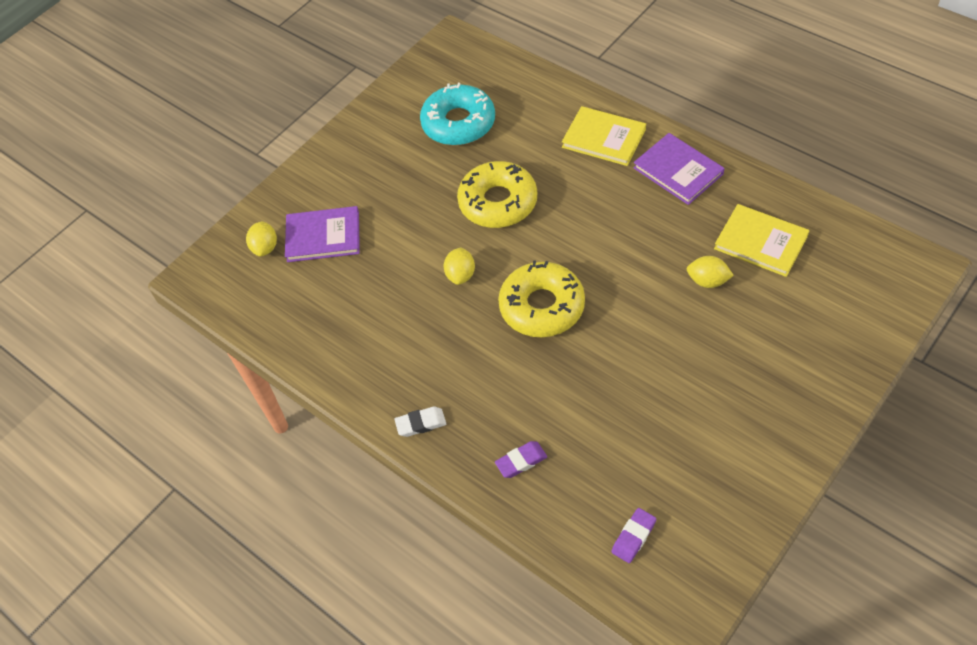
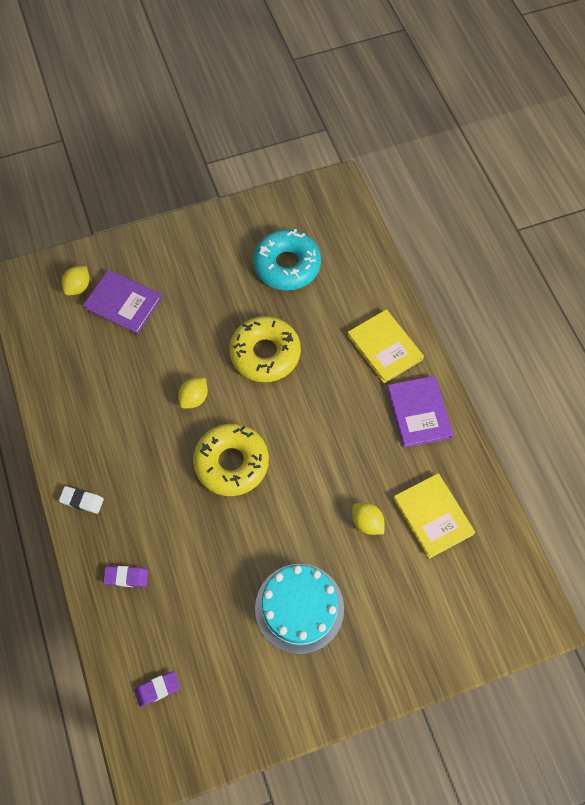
camera: 25 degrees right, 10 degrees up
(707, 385) = (299, 608): none -> turquoise cake

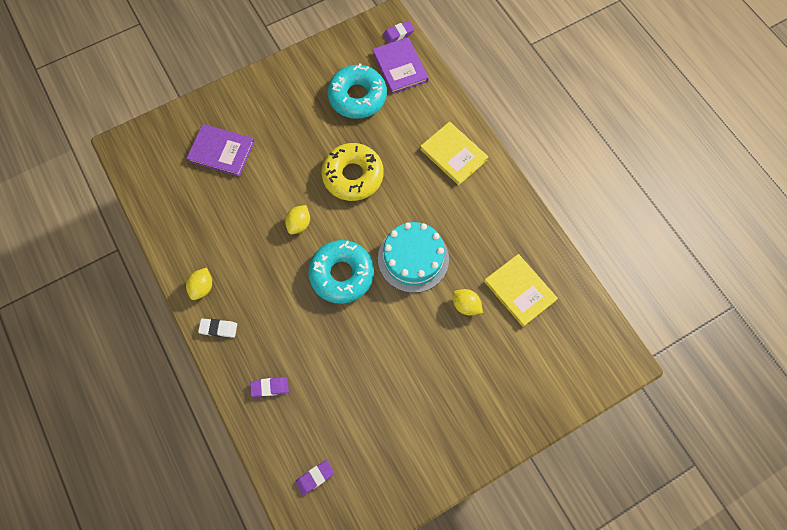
camera: 10 degrees left, 5 degrees up
(78, 287) = (179, 143): yellow lemon -> yellow lemon (202, 287)
(231, 463) = (342, 274): yellow donut -> turquoise donut
(299, 608) = (422, 387): turquoise cake -> turquoise cake (413, 258)
(347, 201) = (398, 34): none -> purple eraser
(419, 413) = (492, 205): purple book -> purple book (400, 67)

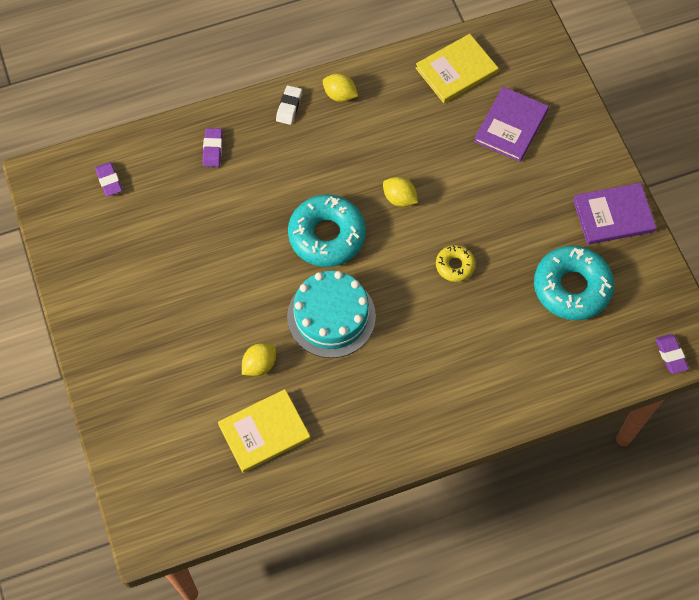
camera: 100 degrees right, 5 degrees down
(353, 176) = (455, 265): yellow donut -> yellow donut, size x0.50
(400, 67) = (614, 348): purple book -> purple book (613, 215)
(453, 154) = (467, 391): yellow book -> yellow book (456, 70)

